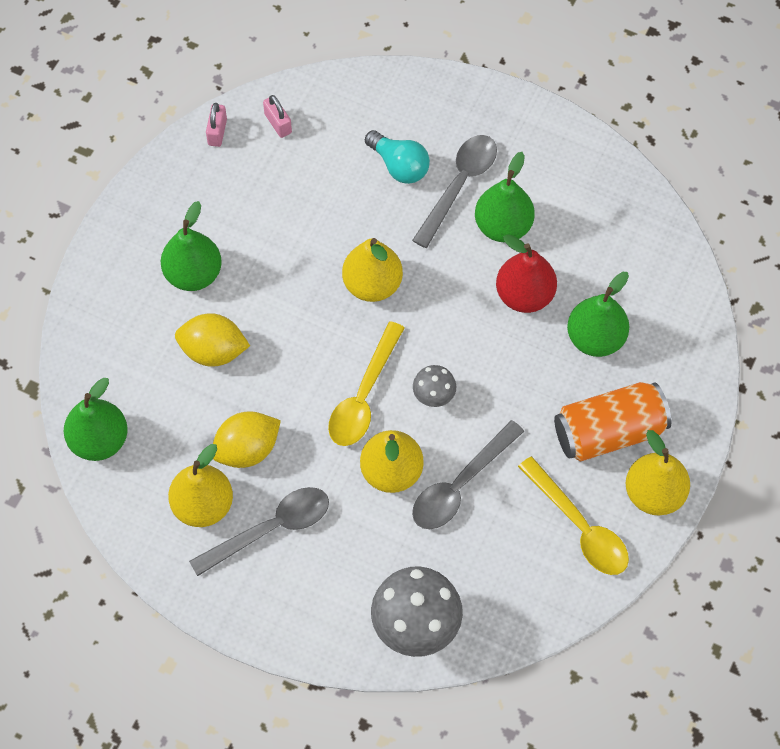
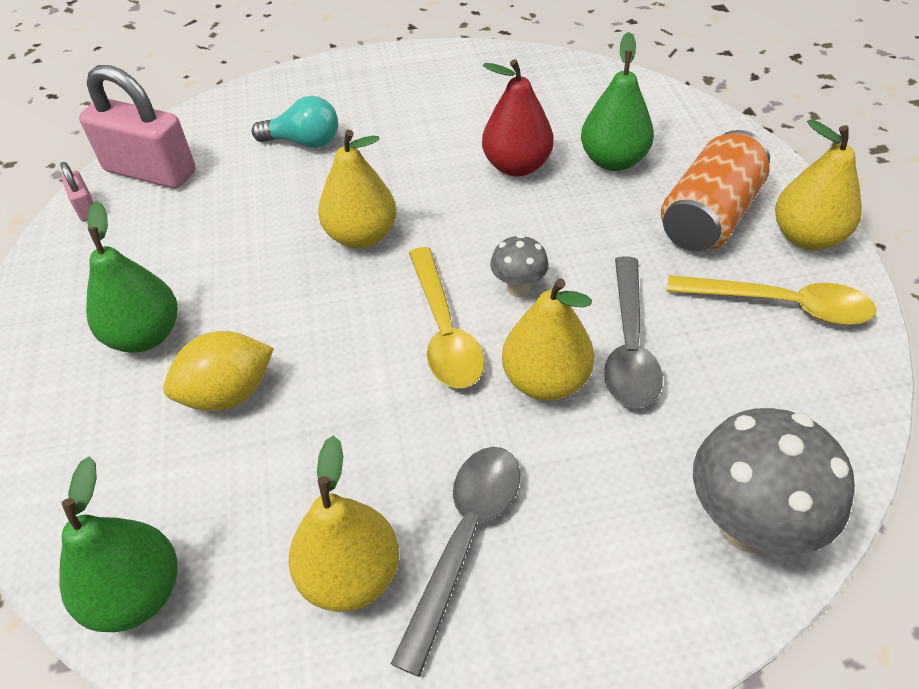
camera: 35 degrees left, 15 degrees down
(247, 449) = (356, 469): yellow lemon -> none
(278, 123) = (150, 171): pink padlock -> pink padlock, size x2.24
(459, 185) = (375, 127): grey spoon -> none
(503, 226) = (444, 133): green pear -> none

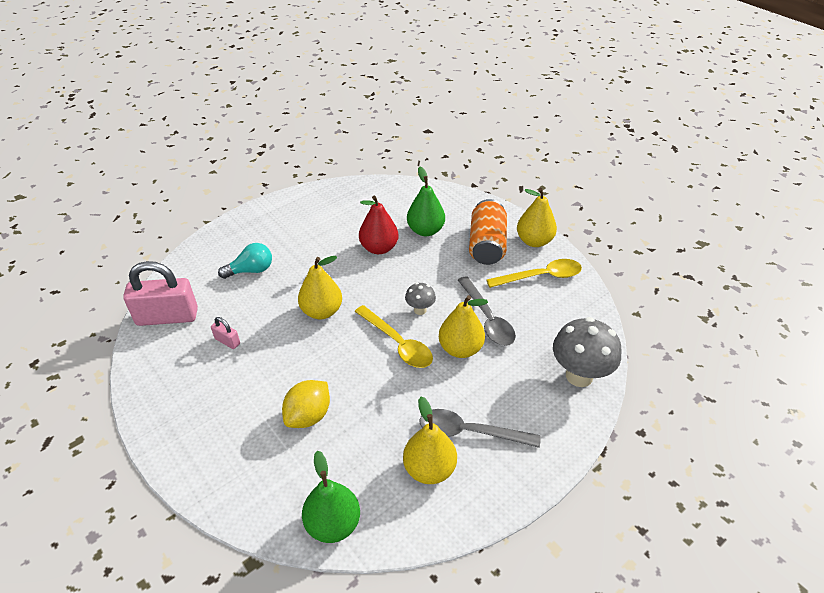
camera: 30 degrees left, 5 degrees down
(86, 208) = (142, 351): pink padlock -> pink padlock (227, 341)
(145, 335) = (239, 405): green pear -> none
(465, 540) = (470, 432): grey spoon -> grey spoon turned 75 degrees counterclockwise

